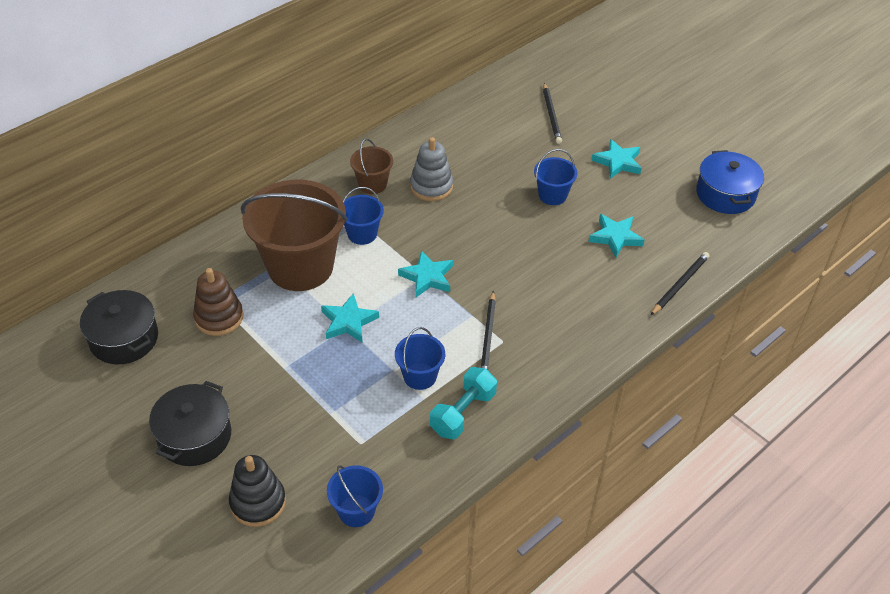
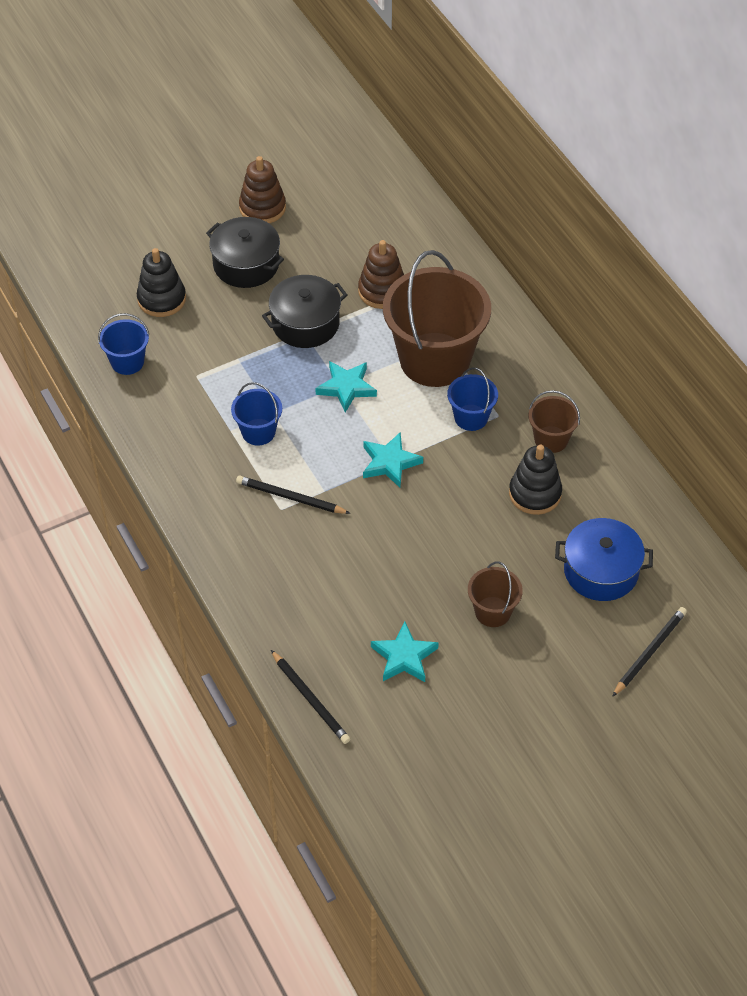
camera: 105 degrees right, 5 degrees up
(104, 440) = (262, 208): none -> brown stacking toy
(124, 338) = (375, 224): black pot -> black pot (305, 323)
(431, 186) = (535, 494): grey stacking toy -> black stacking toy
(463, 413) = (202, 457): turquoise dumbbell -> none
(551, 115) = (649, 652): black pencil -> black pencil turned 120 degrees clockwise
(552, 195) = (493, 612): blue bucket -> brown bucket
(618, 162) = (539, 701): turquoise star -> none
(725, 194) = (451, 808): blue pot -> blue pot (601, 571)

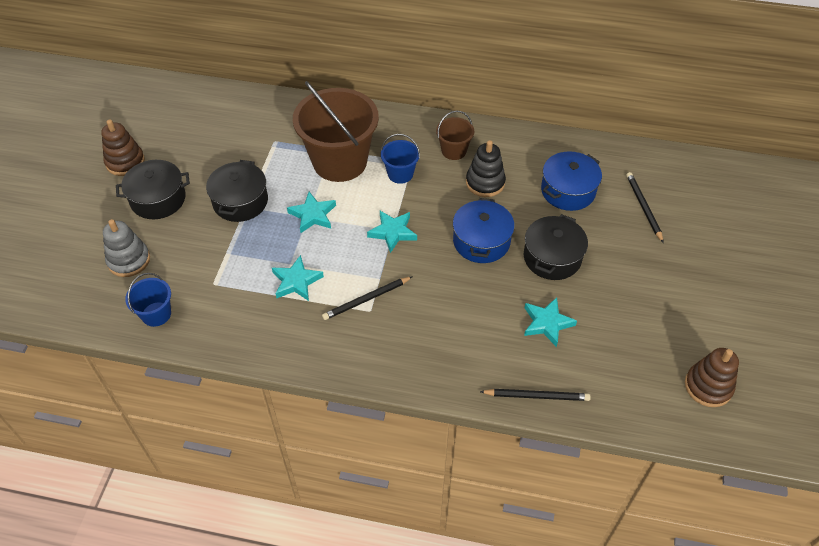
camera: 50 degrees left, 0 degrees up
(161, 299) = (129, 260): black stacking toy -> grey stacking toy
(258, 432) = (296, 281): blue bucket -> turquoise star
(382, 291) = (261, 151): brown stacking toy -> brown stacking toy (708, 386)
(452, 540) = (481, 241): none -> blue pot
(493, 612) = (552, 257): brown bucket -> black pot

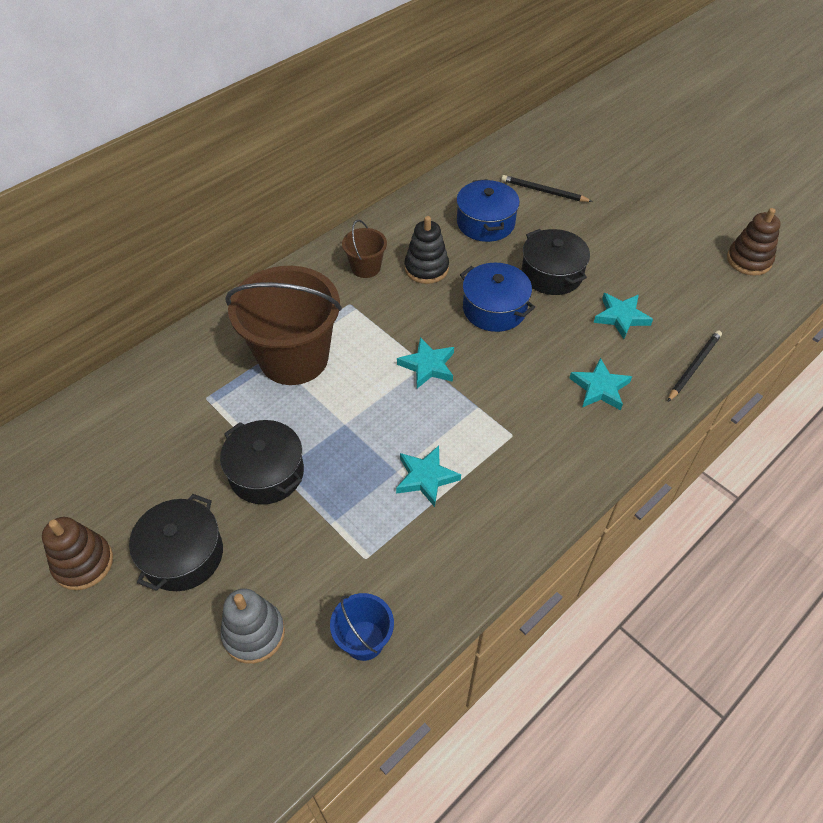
camera: 55 degrees left, 0 degrees up
(313, 215) = (346, 418): turquoise star -> turquoise star (599, 388)
(366, 299) = (496, 430): black pencil -> none
(400, 174) = (357, 320): blue bucket -> none

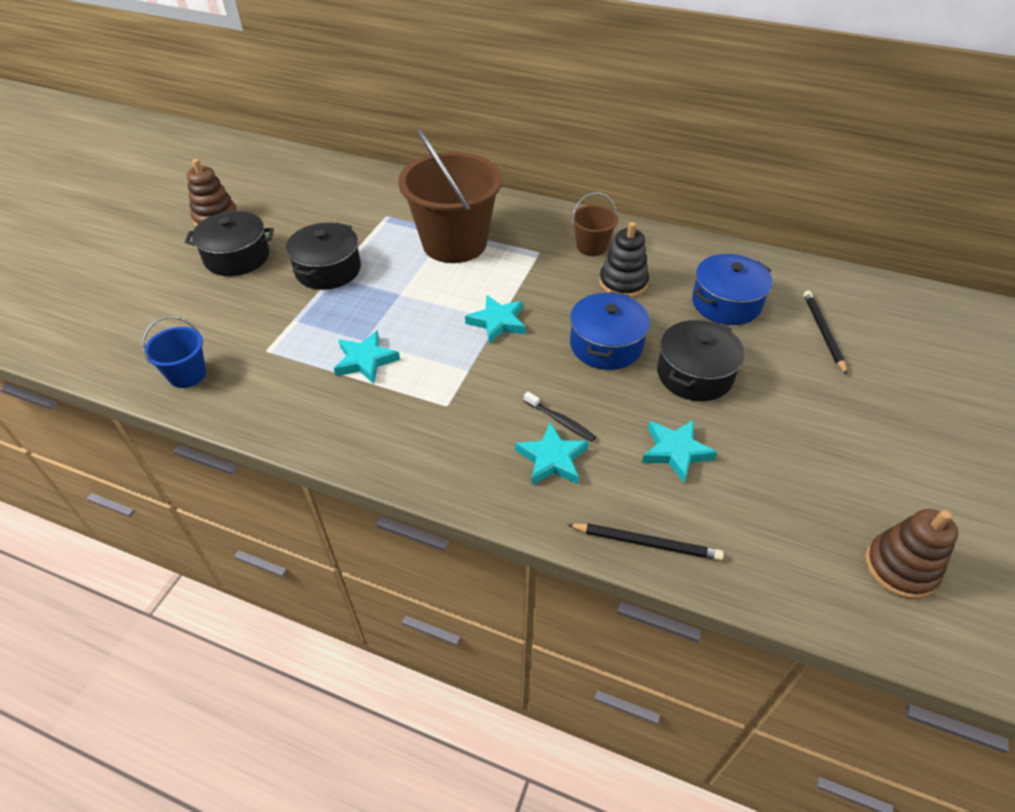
camera: 65 degrees right, 5 degrees down
(254, 633) = (179, 314): grey stacking toy -> none
(563, 368) = (560, 421): none -> black toothbrush

